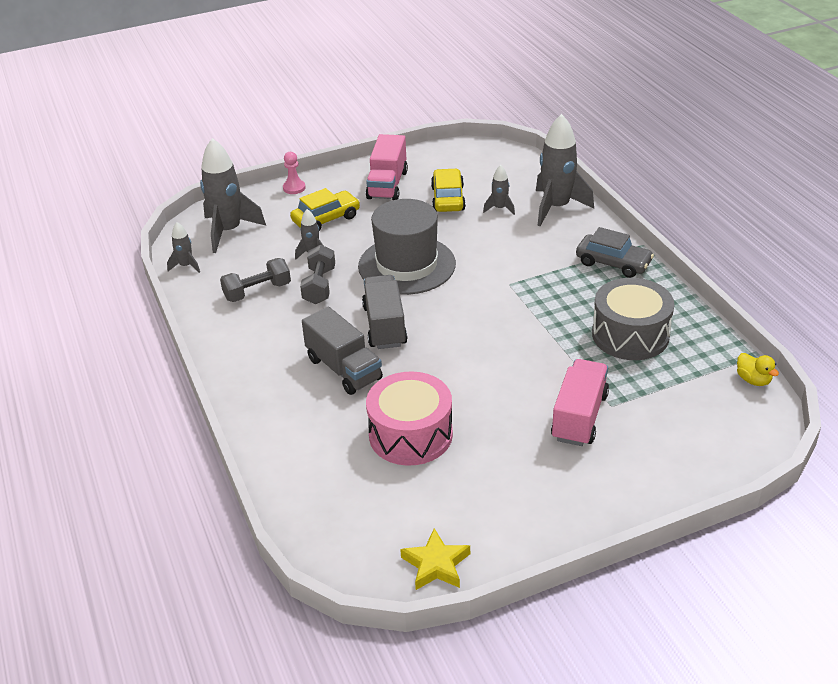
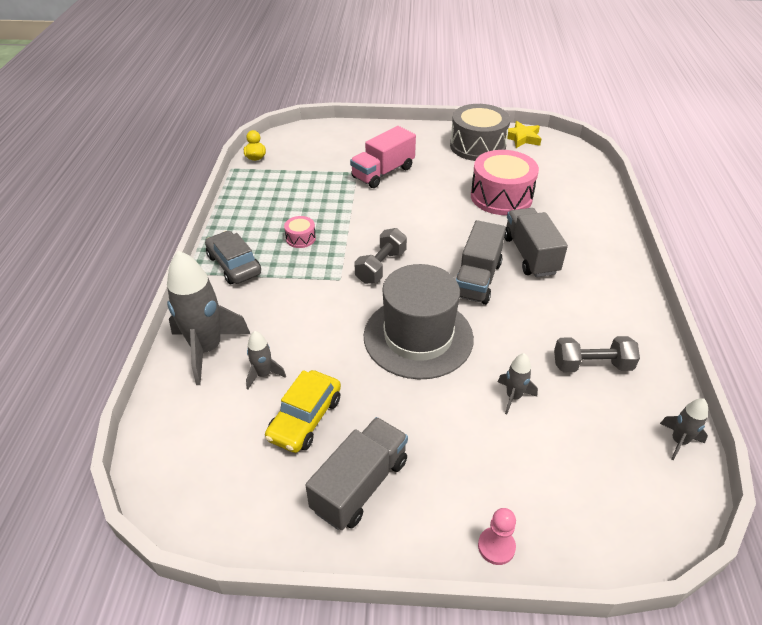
camera: 155 degrees left, 5 degrees up
(228, 231) = (615, 486): grey rocket -> none
(319, 286) = (521, 346): grey dumbbell -> grey dumbbell (381, 266)
(326, 219) = (474, 450): yellow car -> none
(387, 185) = (360, 485): pink truck -> grey truck
(583, 305) = (300, 238): none -> pink drum
(630, 335) = (294, 206): grey drum -> grey drum (477, 146)

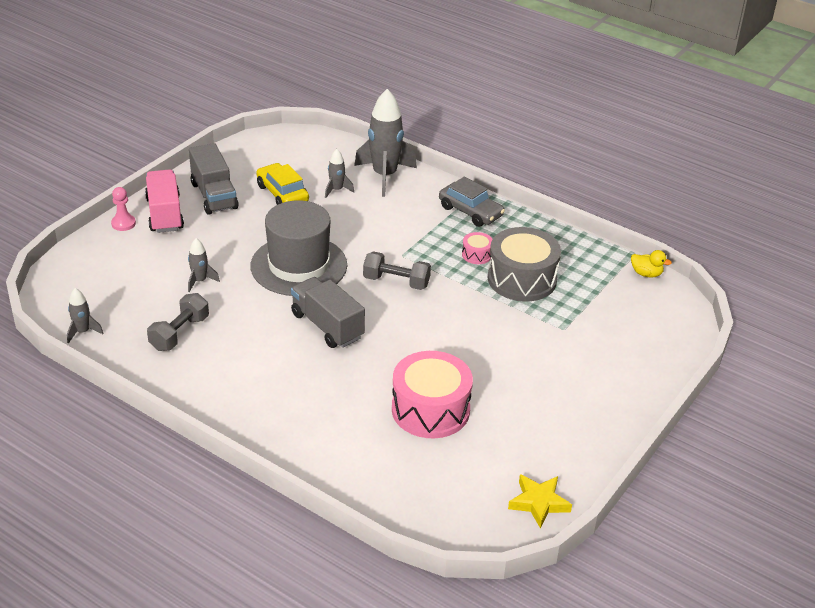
camera: 120 degrees right, 5 degrees down
(234, 265) = (470, 211): grey car -> grey car turned 45 degrees clockwise
(381, 266) = (396, 282): grey dumbbell -> grey dumbbell turned 45 degrees counterclockwise
(383, 172) = (548, 347): pink truck -> pink truck (165, 214)
(477, 146) = (549, 449): grey drum -> grey drum (522, 279)
(530, 255) = (324, 375): grey truck -> none

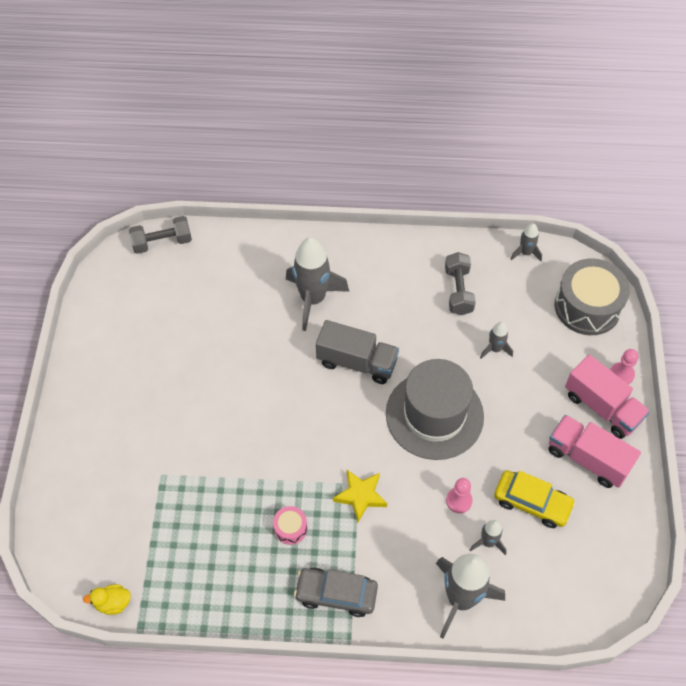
camera: 150 degrees right, 20 degrees up
(214, 196) = (587, 459): grey truck -> pink truck
(321, 391) = (313, 299): none -> grey rocket
(334, 216) = (459, 501): none -> pink pawn
(396, 282) = (338, 446): grey dumbbell -> grey dumbbell (162, 242)
(430, 410) = (222, 327): pink drum -> none
(522, 279) = (230, 519): grey drum -> grey drum (587, 307)
(539, 503) = (102, 293): yellow star -> yellow star (360, 496)

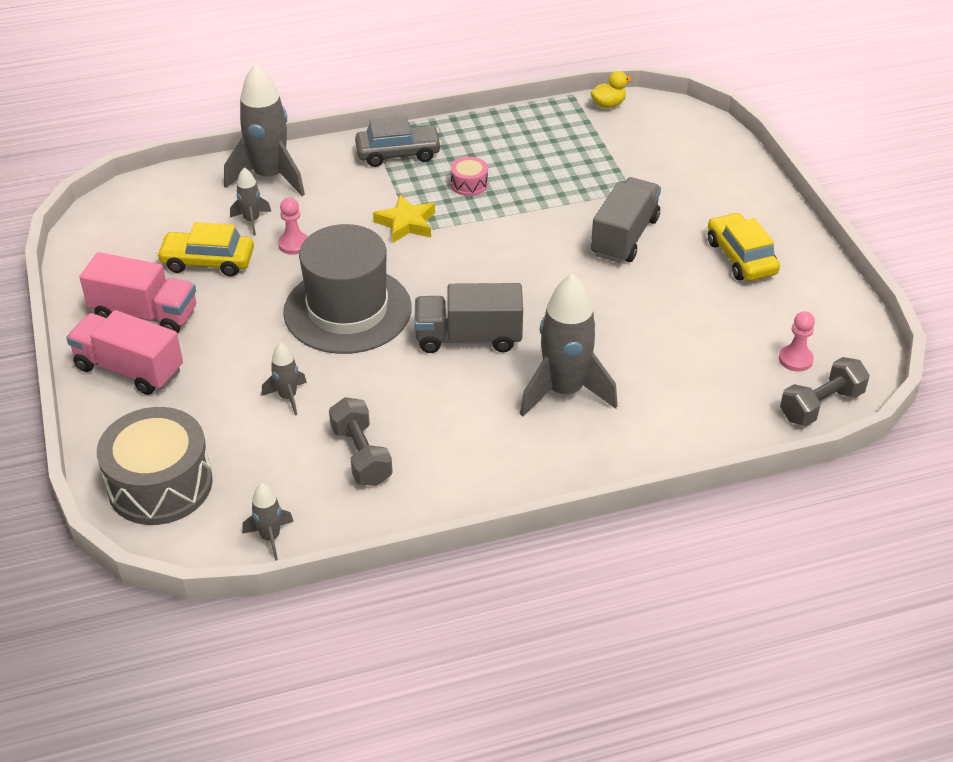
camera: 160 degrees right, 15 degrees down
(126, 375) = (741, 257): none -> yellow car
(197, 424) = (624, 237): none -> grey truck
(621, 374) = (104, 412): pink pawn -> pink pawn (795, 359)

